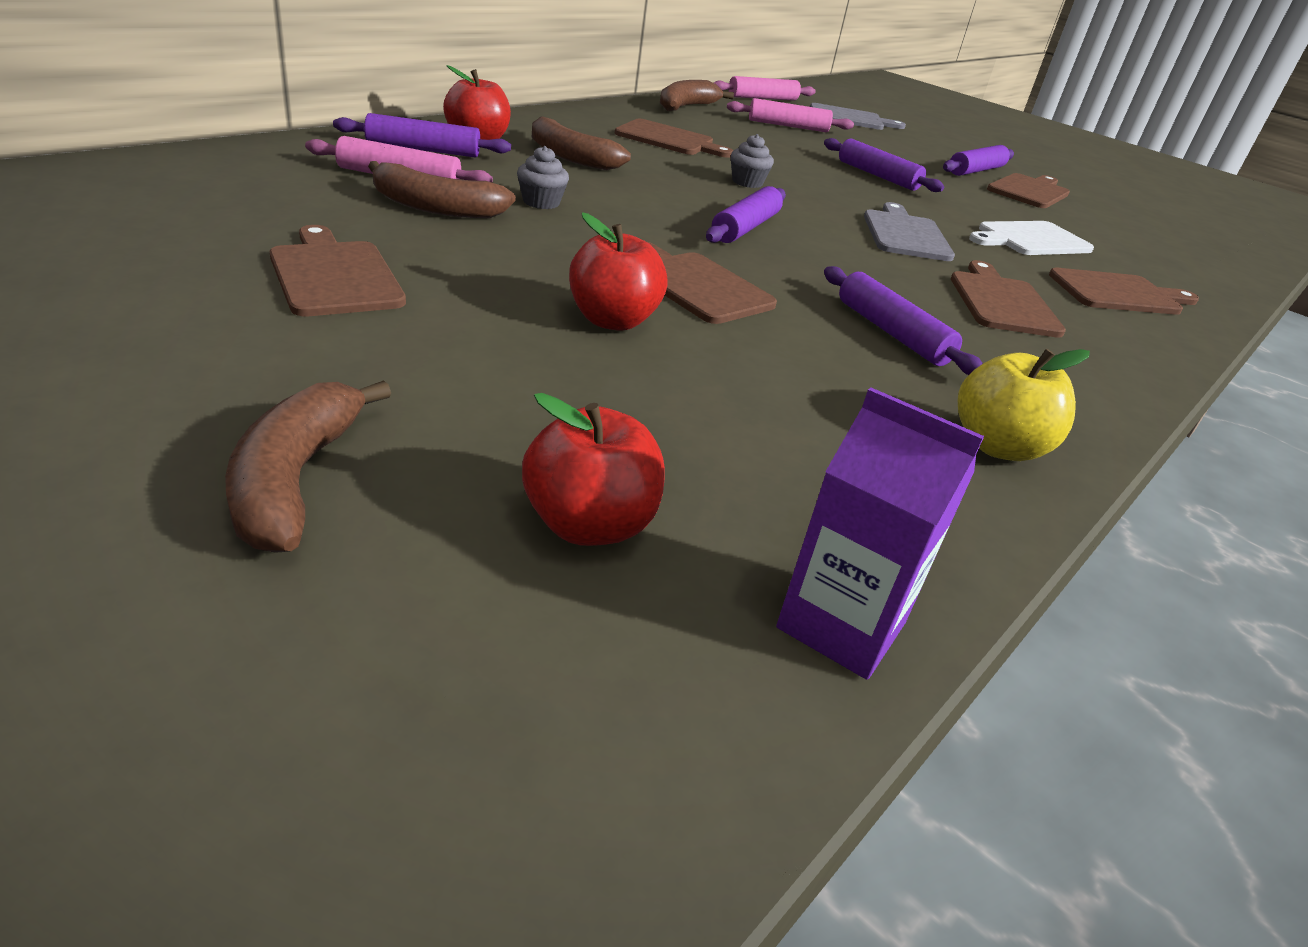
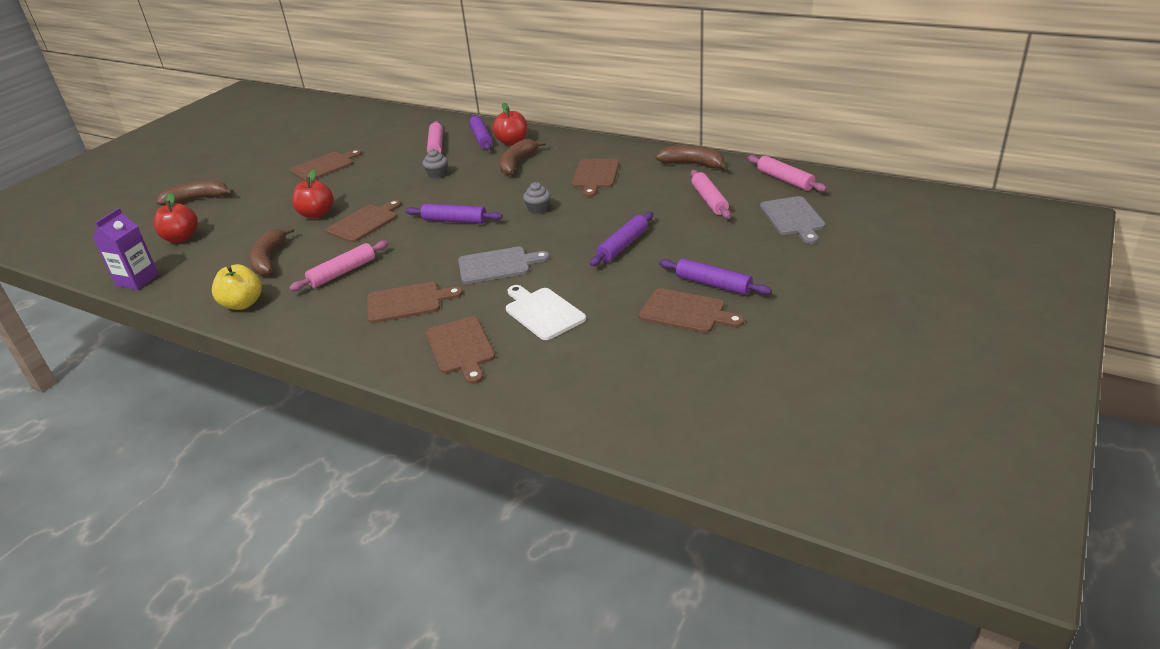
camera: 85 degrees right, 0 degrees up
(436, 208) = (407, 160): brown banana -> brown banana (269, 259)
(892, 333) = (342, 272): purple rolling pin -> pink rolling pin

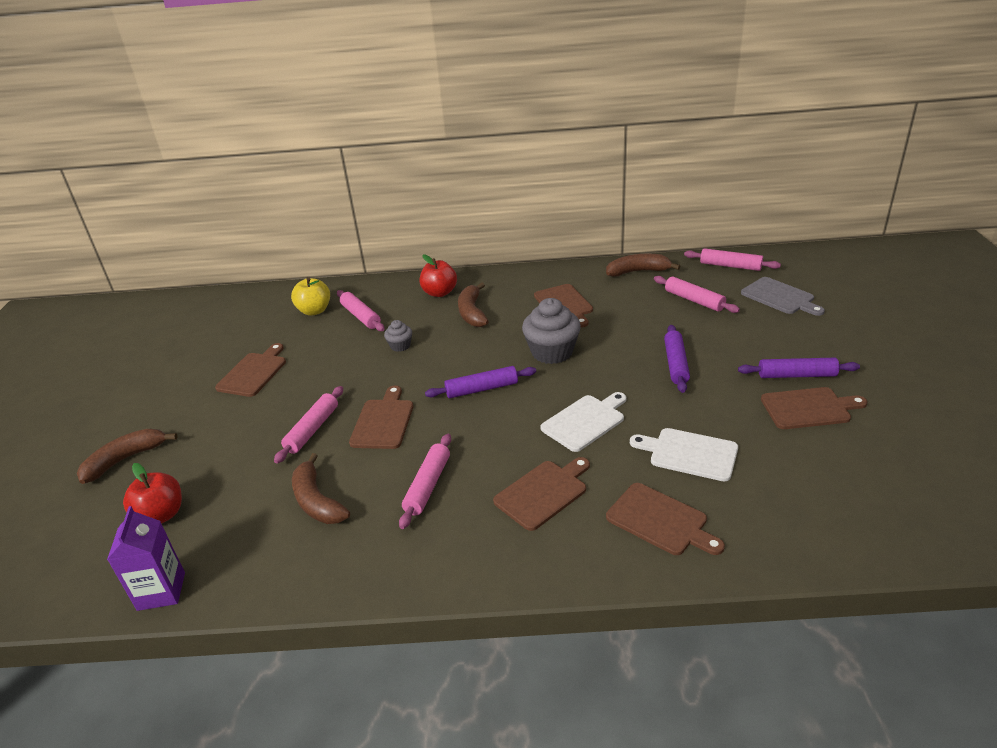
camera: 30 degrees left, 0 degrees up
(243, 304) = (350, 567): yellow apple -> yellow apple (314, 311)
(317, 214) = (312, 429): red apple -> pink rolling pin
(481, 138) = (401, 297): purple rolling pin -> none
(497, 265) = (585, 421): grey cutting board -> white cutting board
(538, 209) = (552, 352): grey cupcake -> grey cupcake, size x1.97

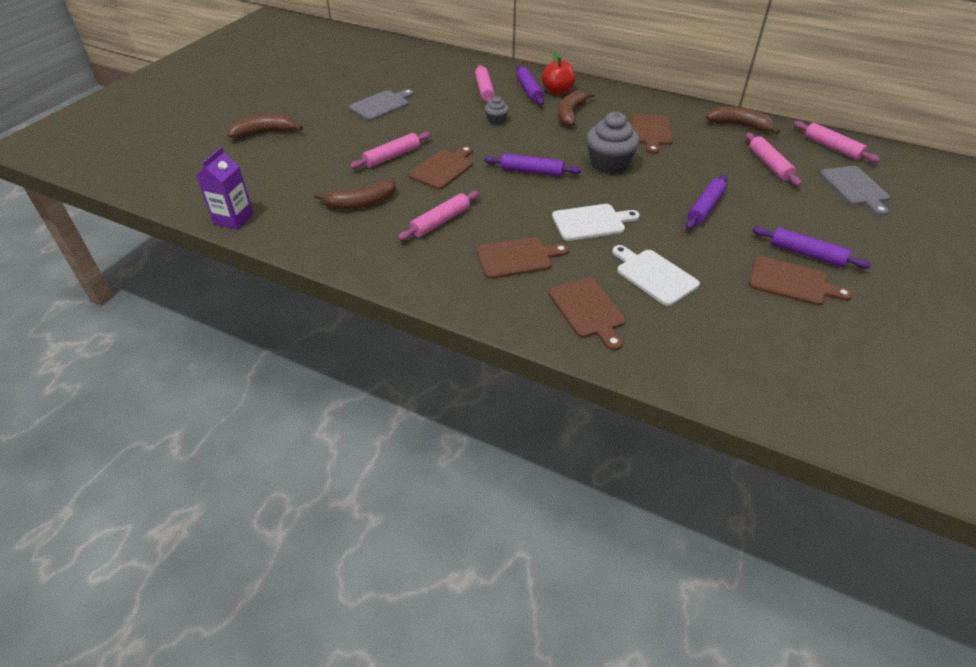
camera: 25 degrees right, 10 degrees up
(161, 515) = (263, 174): red apple -> none
(253, 373) = (381, 105): brown cutting board -> grey cutting board
(314, 311) = (454, 75): yellow apple -> none
(317, 501) = (361, 203): brown banana -> brown banana turned 105 degrees counterclockwise
(410, 302) = (529, 91): none -> purple rolling pin

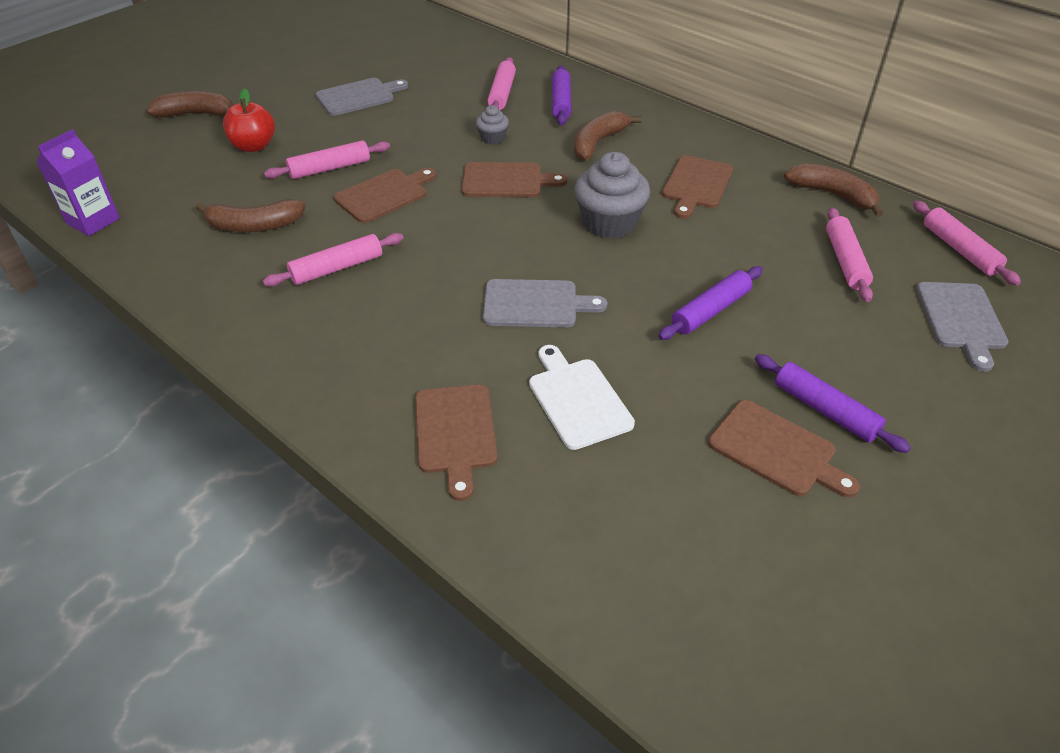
camera: 15 degrees right, 0 degrees up
(517, 258) = (405, 337): brown cutting board -> brown cutting board (506, 181)
(532, 171) = (497, 217): purple rolling pin -> none
(557, 91) = (599, 108): red apple -> red apple (254, 146)
(591, 222) = (535, 304): white cutting board -> grey cutting board

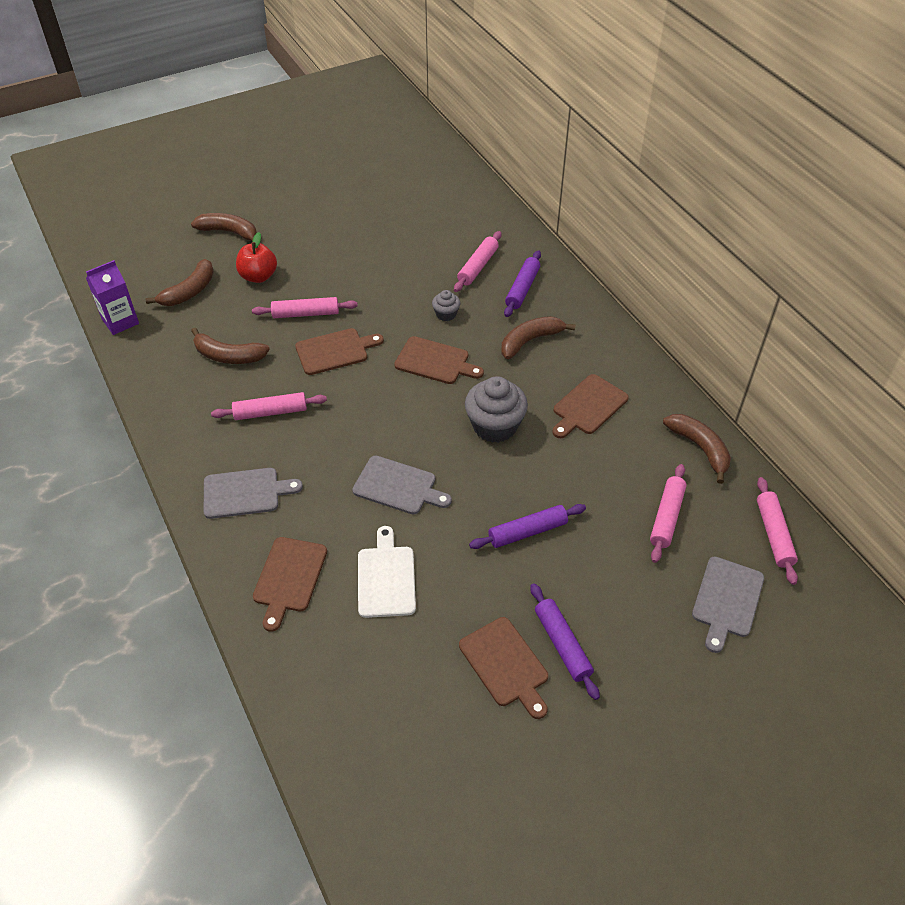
camera: 20 degrees right, 5 degrees up
(173, 175) = (189, 291): none -> brown banana
(358, 96) = (359, 243): grey cutting board -> grey cutting board (245, 493)

